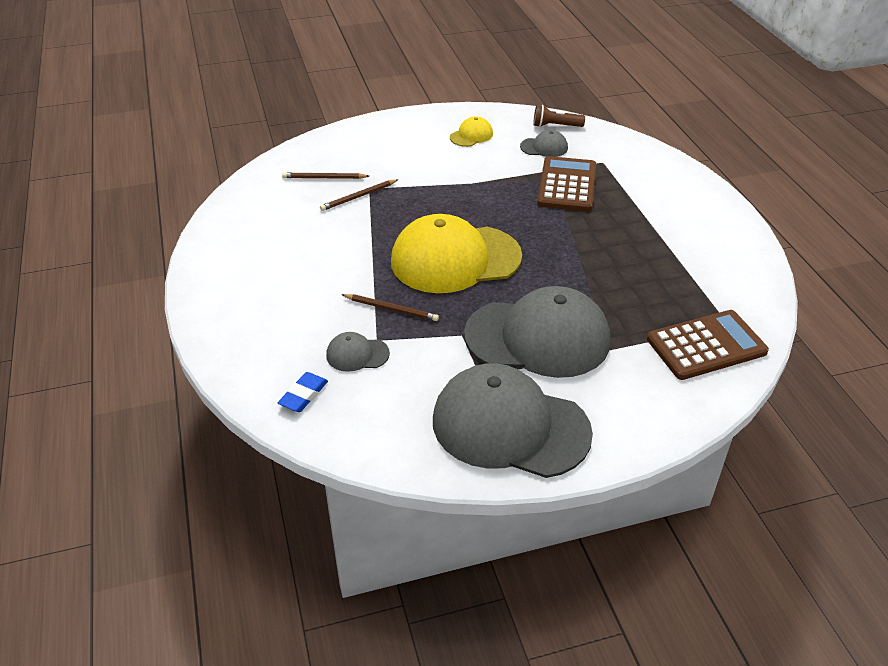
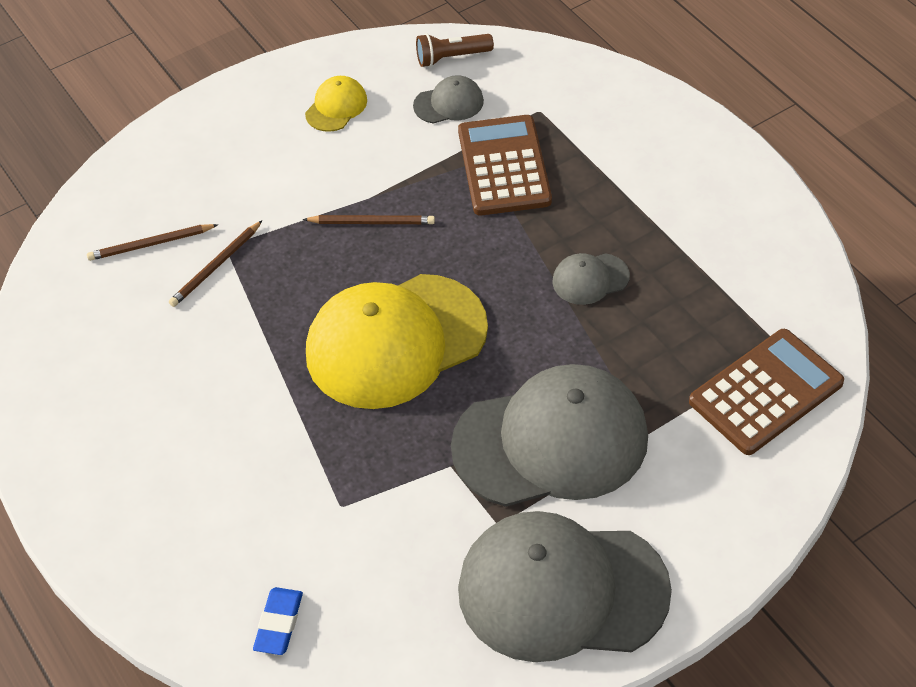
camera: 15 degrees left, 10 degrees up
(357, 354) = (324, 538): grey cap -> grey cap (590, 279)
(391, 309) = (341, 451): brown pencil -> brown pencil (372, 222)

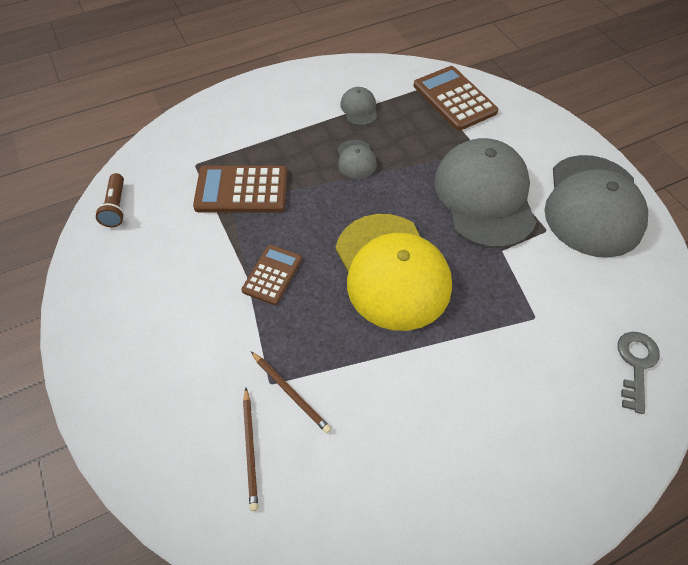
camera: 85 degrees left, 5 degrees up
(279, 623) = (636, 364): blue eraser -> grey key
(336, 107) = (136, 288): yellow cap -> none
(372, 222) = (272, 275): brown pencil -> brown calculator
(449, 103) = (165, 214): grey cap -> grey cap (359, 108)

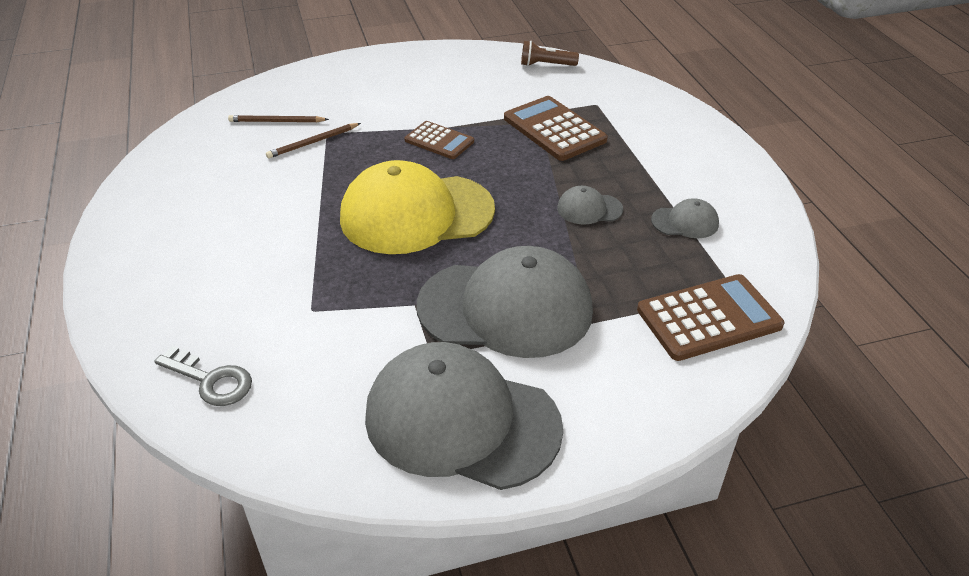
camera: 100 degrees right, 15 degrees down
(241, 190) = (554, 129): brown calculator -> brown calculator turned 45 degrees counterclockwise

